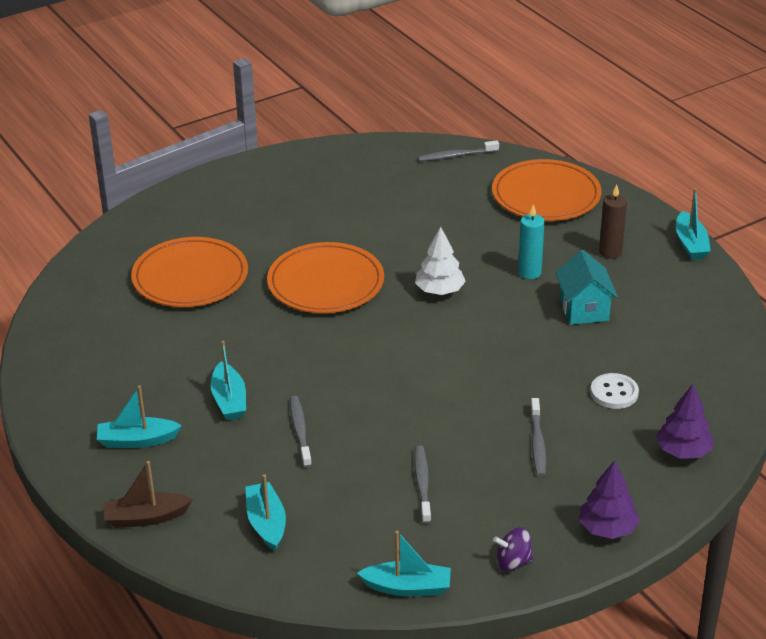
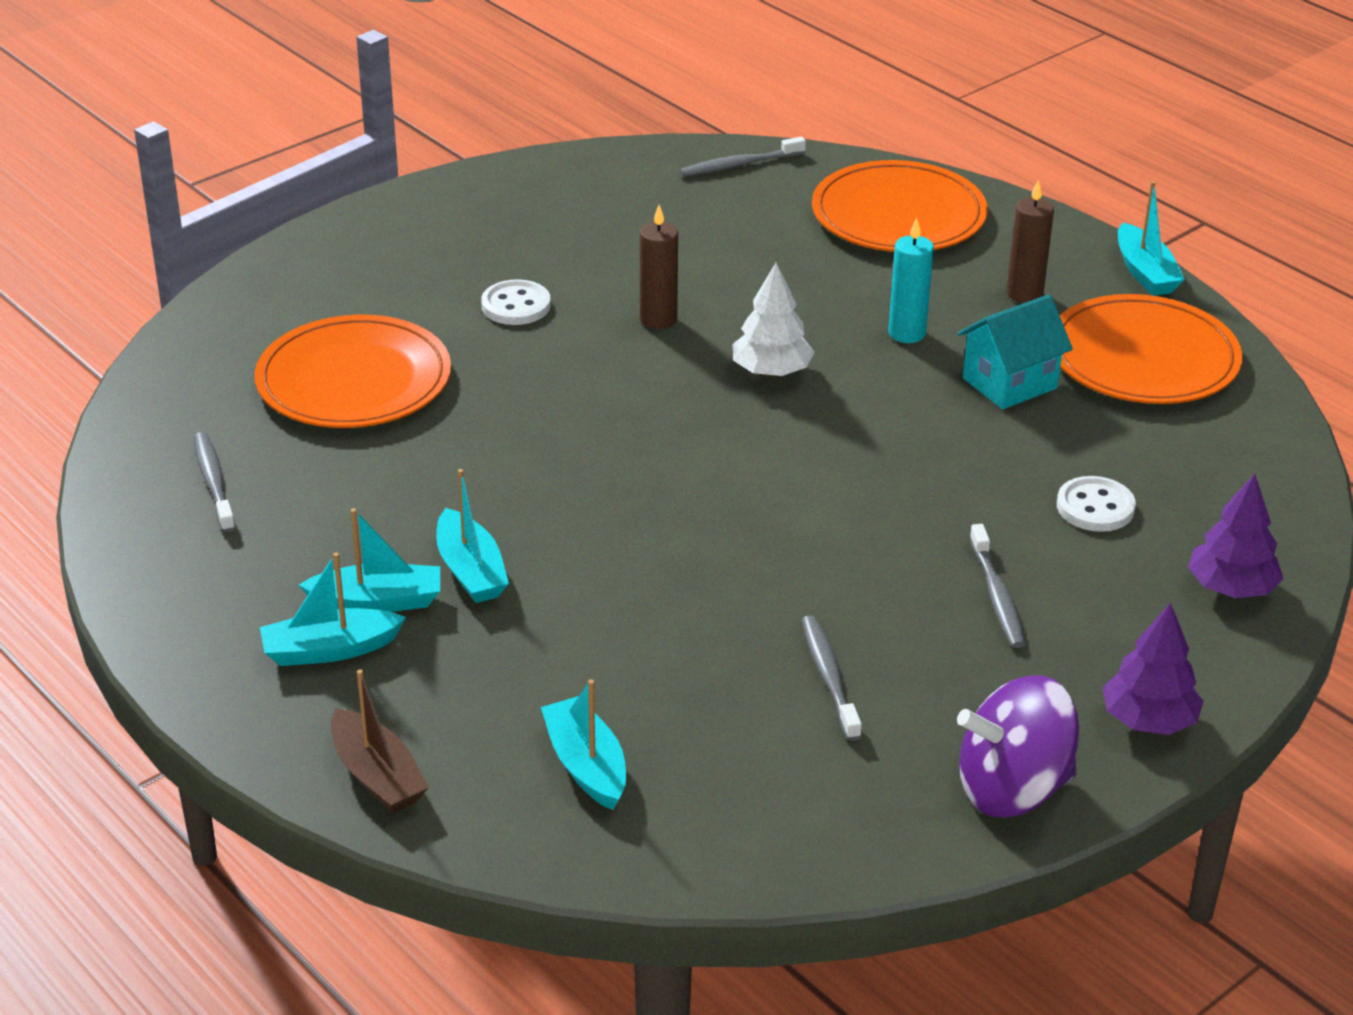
camera: 10 degrees left, 0 degrees up
(146, 517) = (377, 776): brown boat -> brown boat turned 105 degrees counterclockwise
(297, 237) = (516, 305): none -> white button
(300, 431) = (603, 610): grey toothbrush -> grey toothbrush (214, 482)
(325, 283) = (582, 373): orange plate -> orange plate (1143, 358)
(380, 252) = (658, 319): none -> brown candle
(407, 587) = (851, 847): turquoise boat -> turquoise boat (377, 601)
(513, 562) = (1013, 789): purple spinning top -> purple spinning top, size x1.90
(584, 309) = (1009, 383): turquoise house -> turquoise house turned 75 degrees clockwise

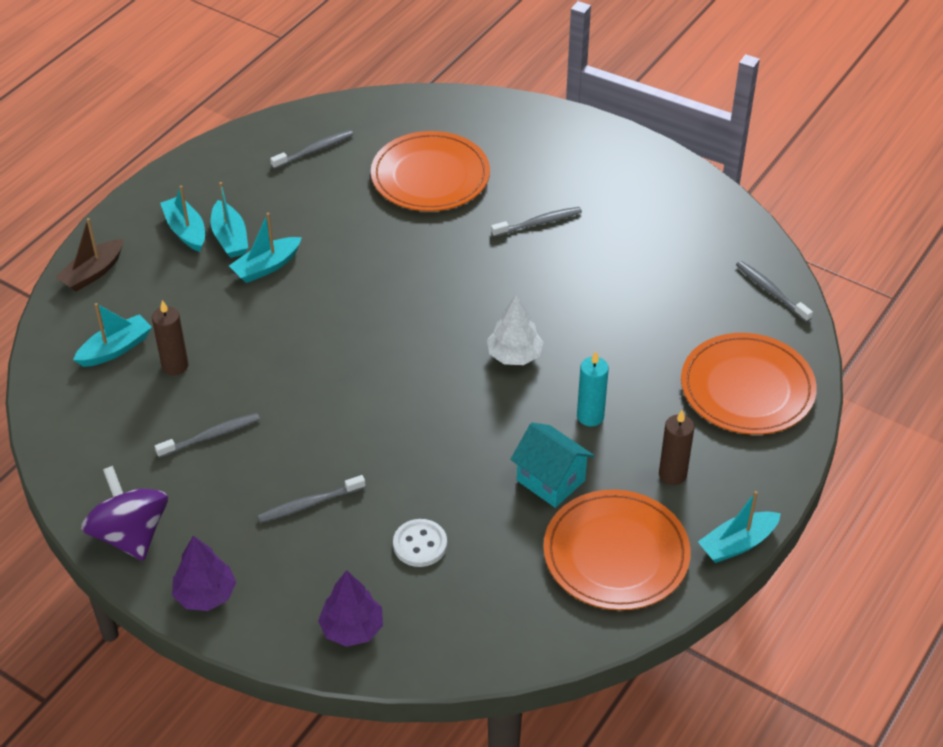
camera: 75 degrees right, 10 degrees up
(516, 305) = (538, 223): white button -> grey toothbrush
(658, 319) = (552, 290): brown candle -> brown candle (175, 366)

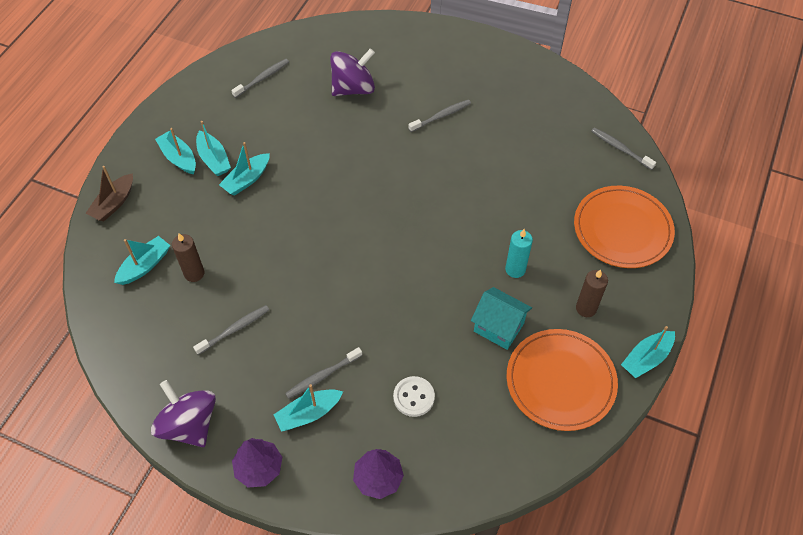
camera: 10 degrees left, 10 degrees up
(282, 543) = (308, 413): none -> turquoise boat
(430, 176) = (353, 88): orange plate -> purple spinning top
(514, 355) = (448, 227): white tree -> none

